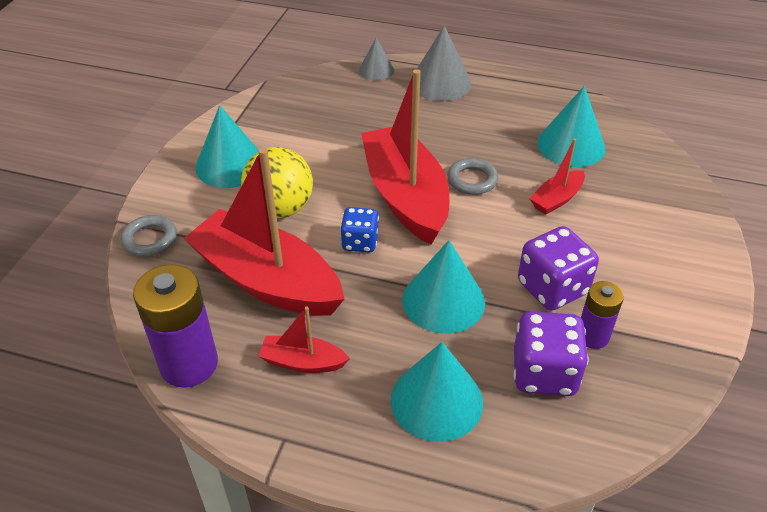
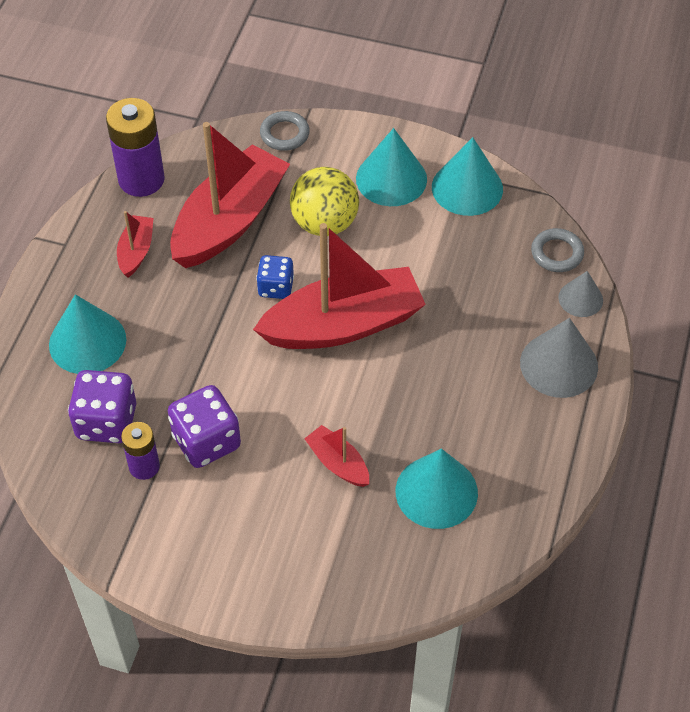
camera: 90 degrees right, 10 degrees up
(443, 301) = (196, 351): turquoise cone -> turquoise cone (467, 188)
(472, 180) = (370, 385): grey ring -> grey ring (557, 253)

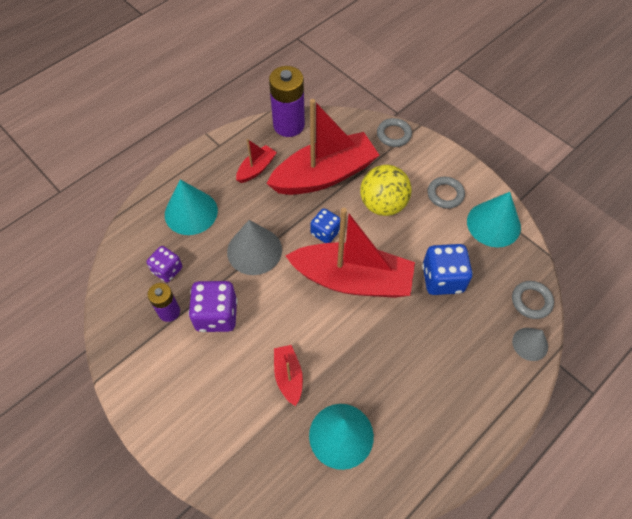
camera: 30 degrees right, 5 degrees up
(107, 422) = (167, 270): purple dice -> purple dice, size x0.63
(391, 178) = (445, 194): turquoise cone -> grey ring
(446, 275) = (442, 279): none -> blue dice
(559, 364) = (485, 386): grey cone -> grey cone (254, 250)

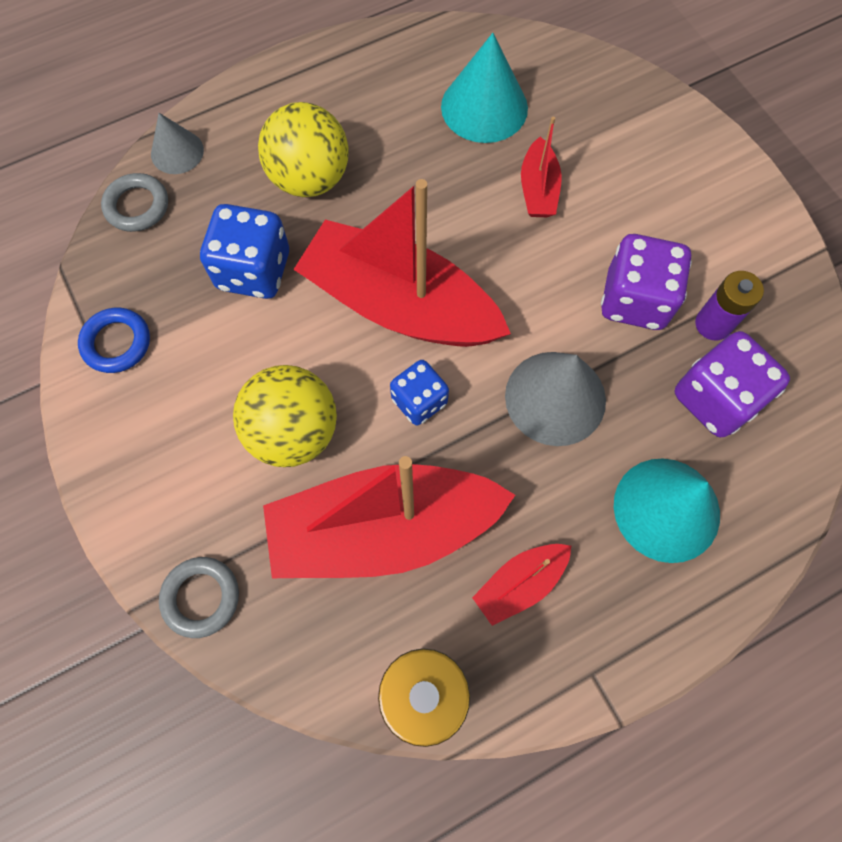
camera: 165 degrees left, 10 degrees up
(167, 270) = (715, 398): purple dice -> purple dice, size x1.58
(437, 346) = (310, 179): none -> yellow ball
(445, 194) = (169, 423): grey ring -> none
(493, 224) = (117, 343): turquoise cone -> blue ring

